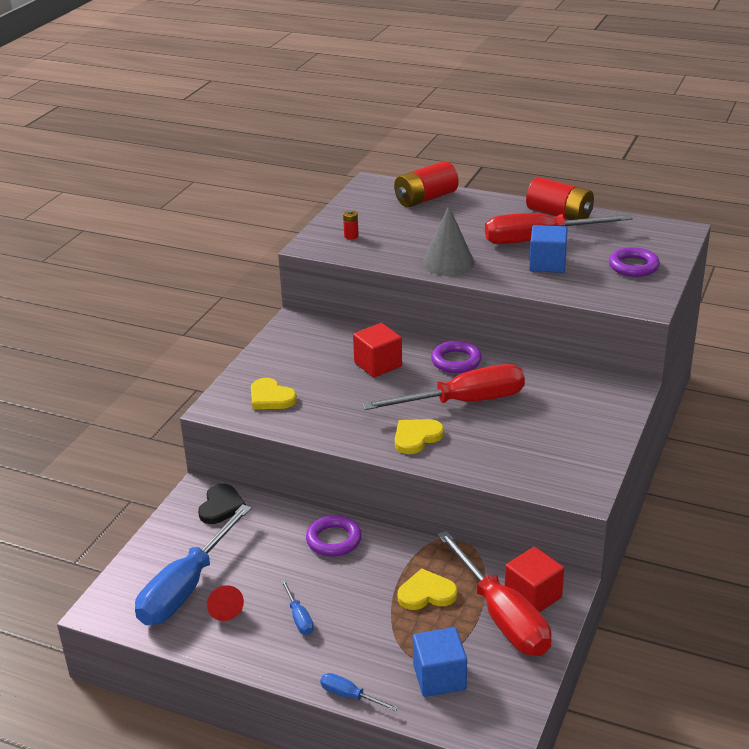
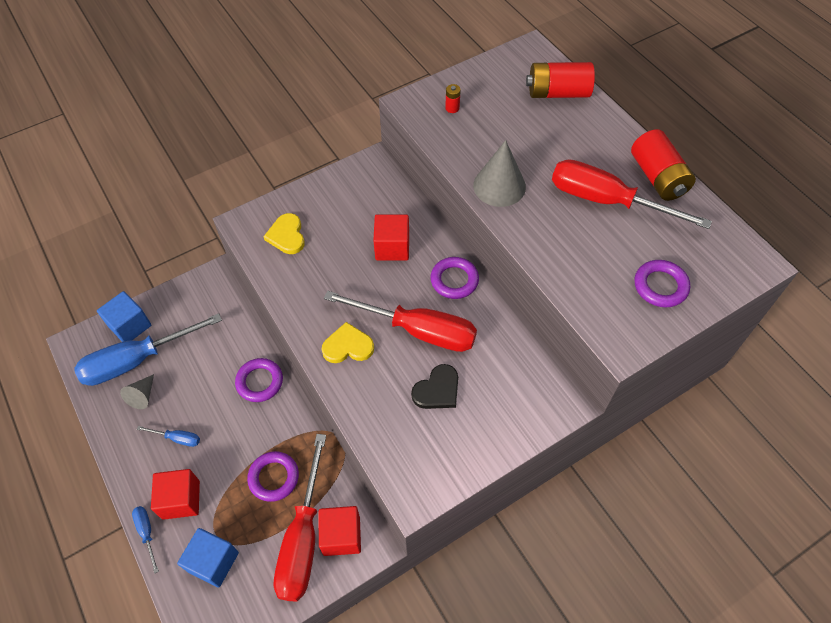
camera: 35 degrees right, 25 degrees up
(221, 506) = (218, 300): black heart -> black heart (437, 390)
(224, 608) = (142, 395): red cone -> grey cone
(299, 617) = (177, 438): blue screwdriver -> blue screwdriver turned 90 degrees counterclockwise
(355, 655) = (181, 499): none -> red cube
(426, 593) = (274, 477): yellow heart -> purple ring
(547, 264) = (583, 237): blue cube -> blue cube (130, 326)

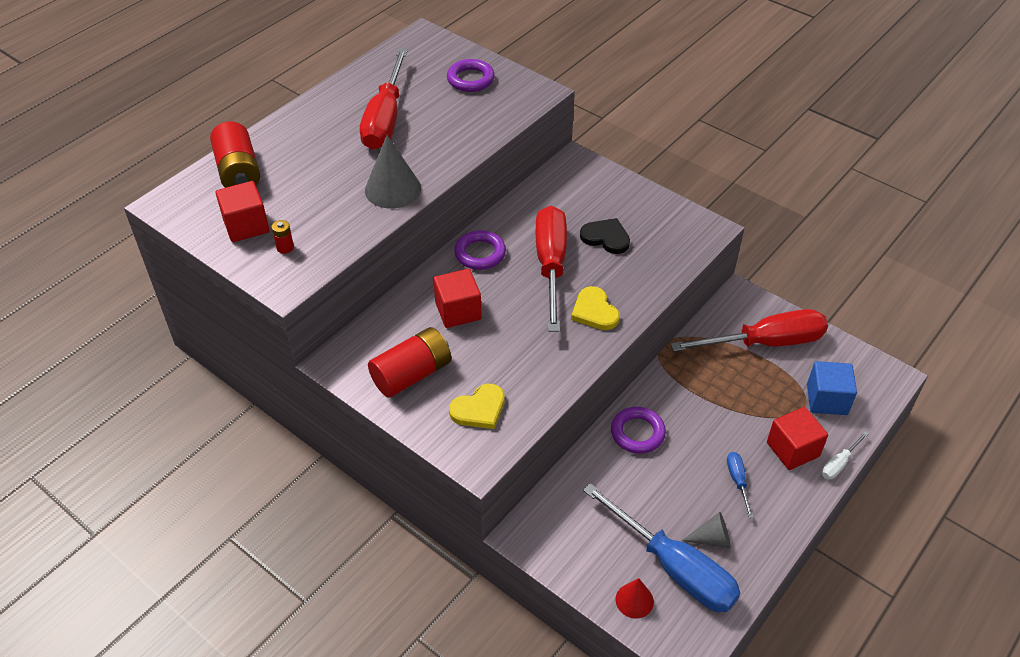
camera: 110 degrees left, 10 degrees down
(130, 326) = (634, 600): blue cube -> red cone
(147, 533) = (839, 464): blue screwdriver -> white screwdriver
(274, 477) = (727, 383): purple ring -> none
(341, 536) = (746, 317): red cube -> red cube (246, 225)
(658, 177) = (343, 93): red battery -> red battery (412, 374)

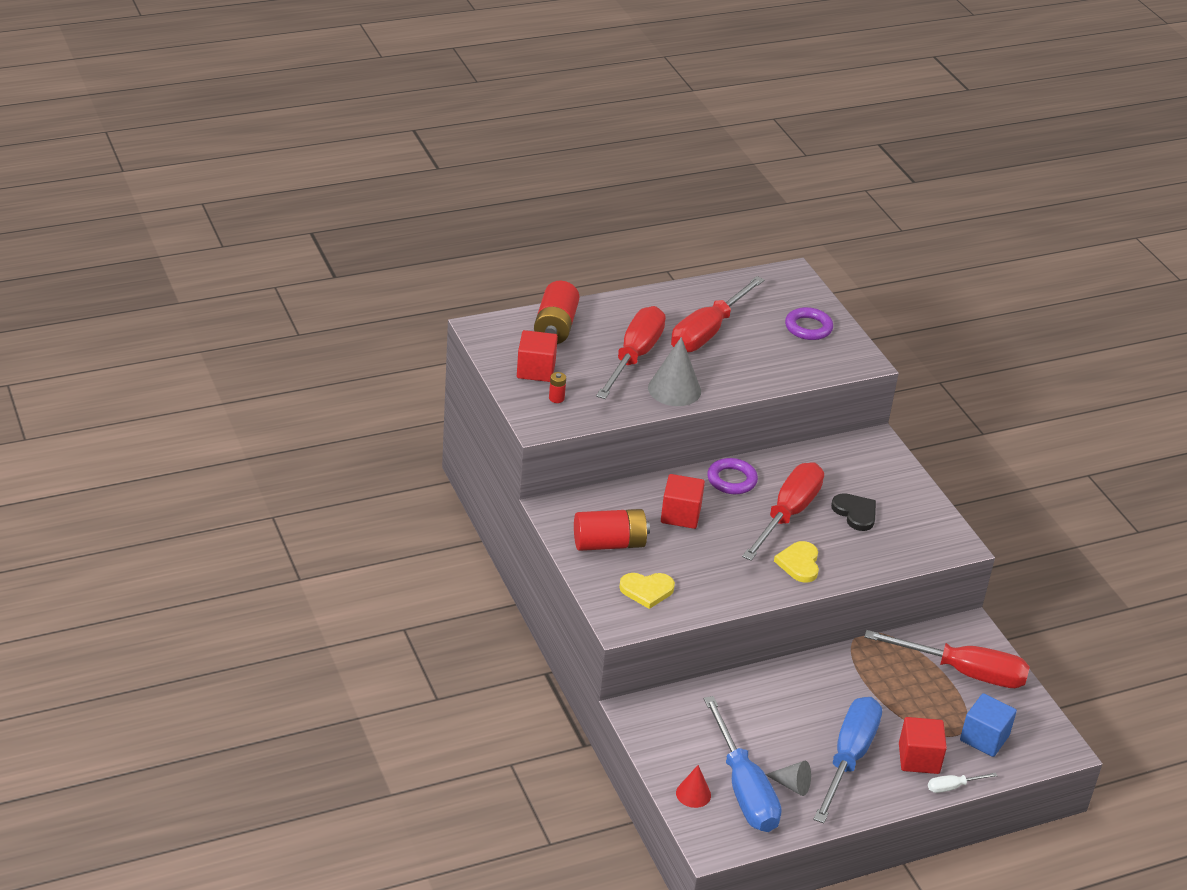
camera: 25 degrees right, 10 degrees down
(334, 171) = (634, 356): none -> red screwdriver
(637, 433) = (787, 686): purple ring -> none
(737, 481) = (848, 758): blue screwdriver -> blue screwdriver, size x2.37

